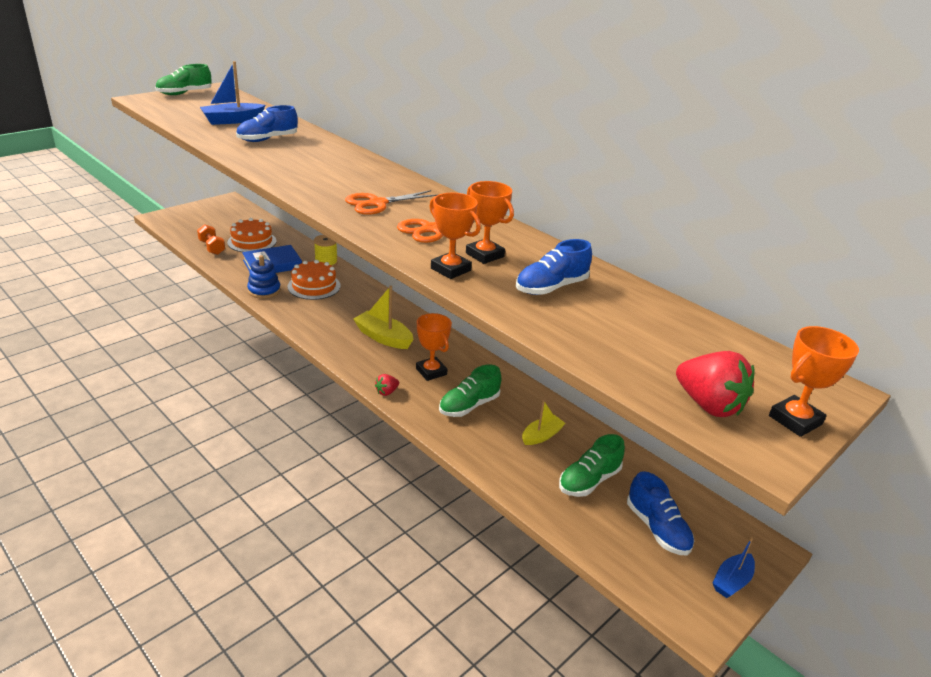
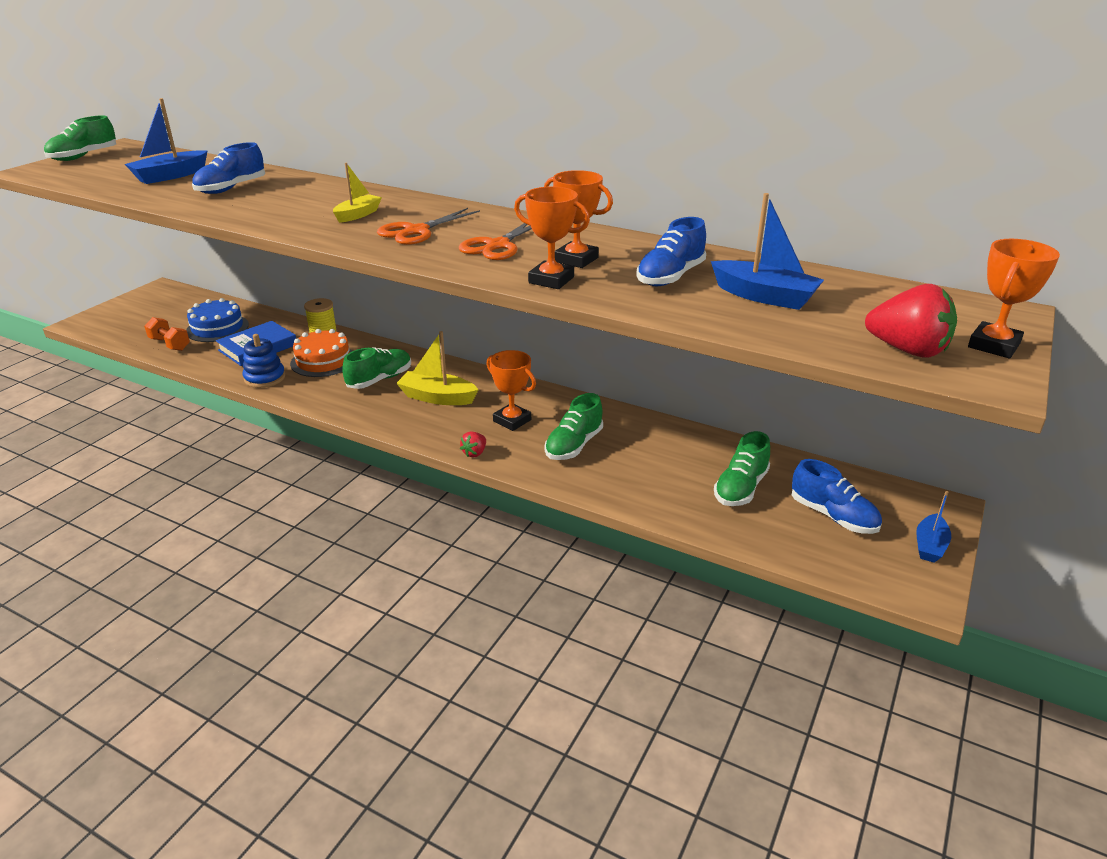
camera: 15 degrees left, 0 degrees up
(252, 242) = (217, 328): orange cake -> blue cake
(347, 312) = (379, 379): none -> green shoe
(541, 436) = (667, 457): yellow boat -> yellow boat (358, 215)
(618, 324) = (764, 296): none -> blue boat

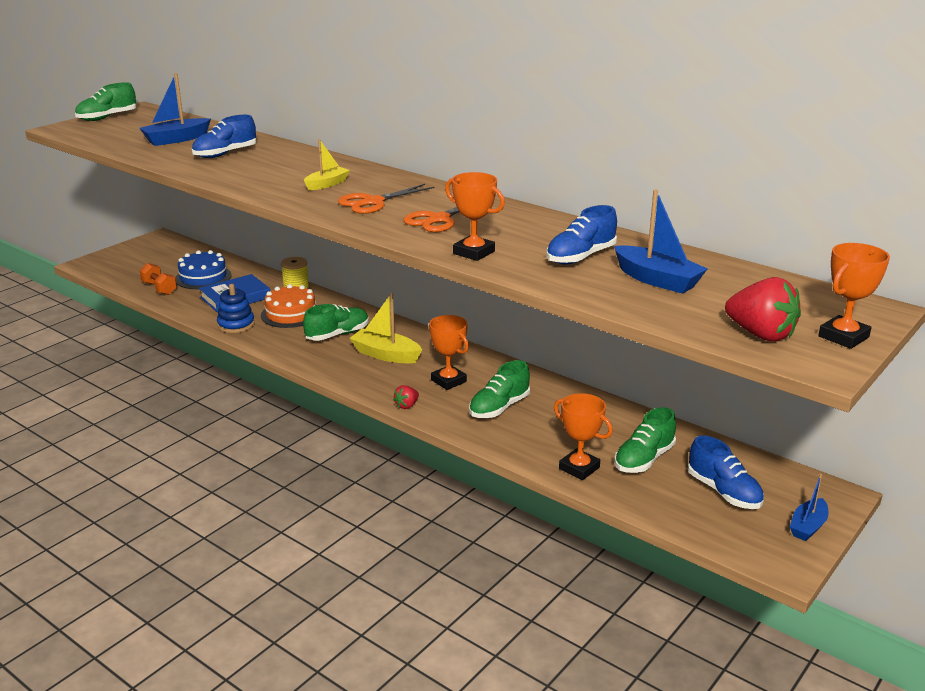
camera: 10 degrees right, 5 degrees down
(576, 260) = (503, 236): orange trophy -> orange trophy (579, 468)

